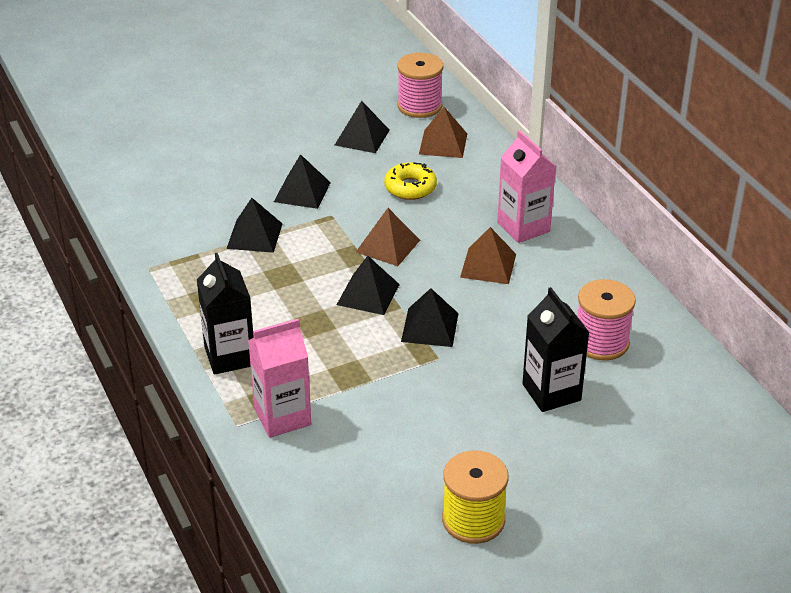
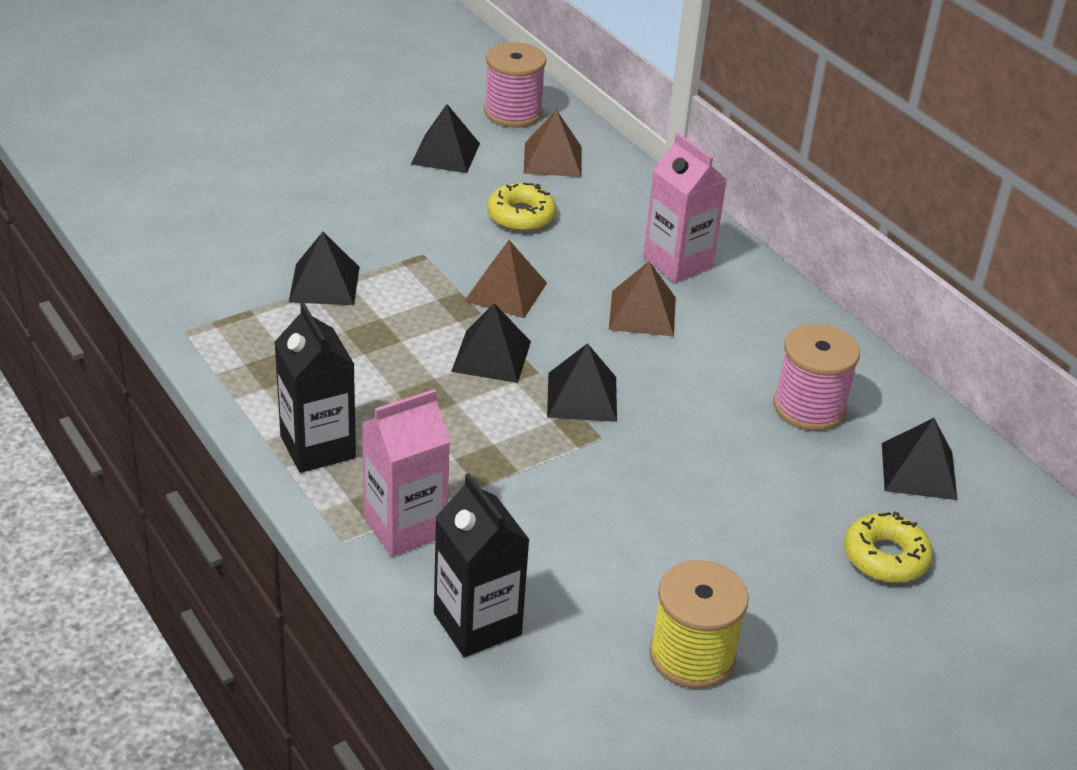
camera: 10 degrees left, 0 degrees up
(302, 192) = (378, 225): black pyramid -> black pyramid (918, 471)
(551, 392) = (759, 476): black carton -> black carton (477, 624)
(634, 457) = (885, 557): none -> yellow donut

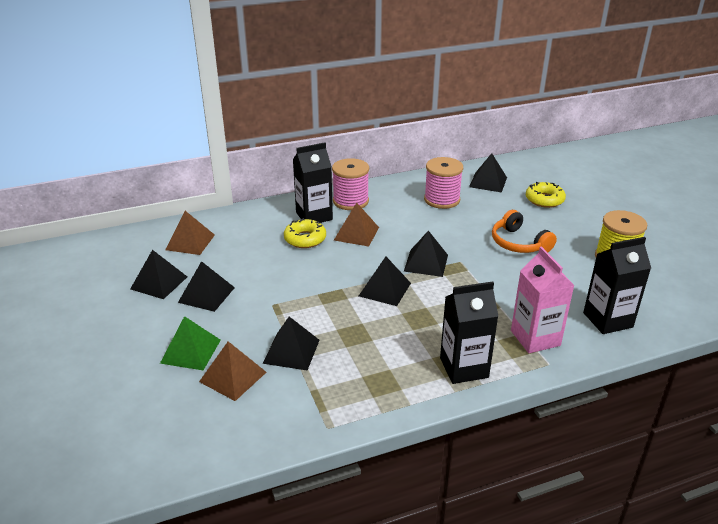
camera: 75 degrees left, 5 degrees down
(309, 204) = (190, 351): none -> green pyramid
(429, 195) = (206, 295): none -> black pyramid
(505, 291) = (323, 276): brown pyramid -> brown pyramid (232, 377)
(513, 112) = (126, 250): pink spool -> pink spool (350, 201)
(521, 216) = (246, 261): yellow donut -> yellow donut (305, 239)
(677, 262) = (314, 216): pink carton -> black carton
(692, 513) = (519, 243): none -> orange headphones

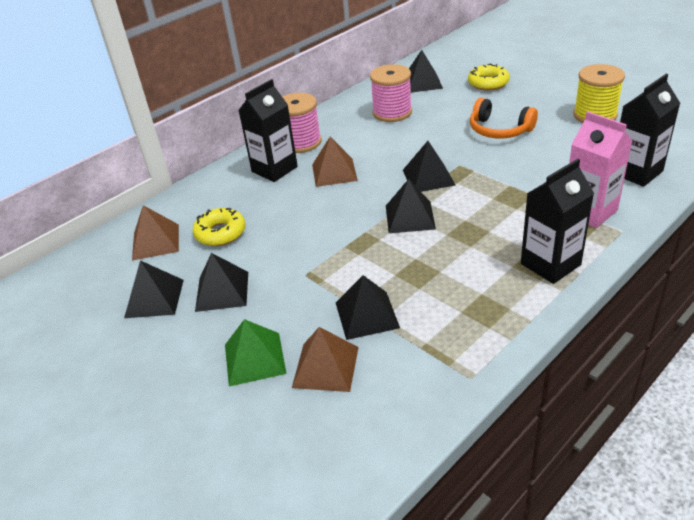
camera: 20 degrees left, 5 degrees up
(305, 239) = (284, 195): yellow donut -> yellow donut (220, 233)

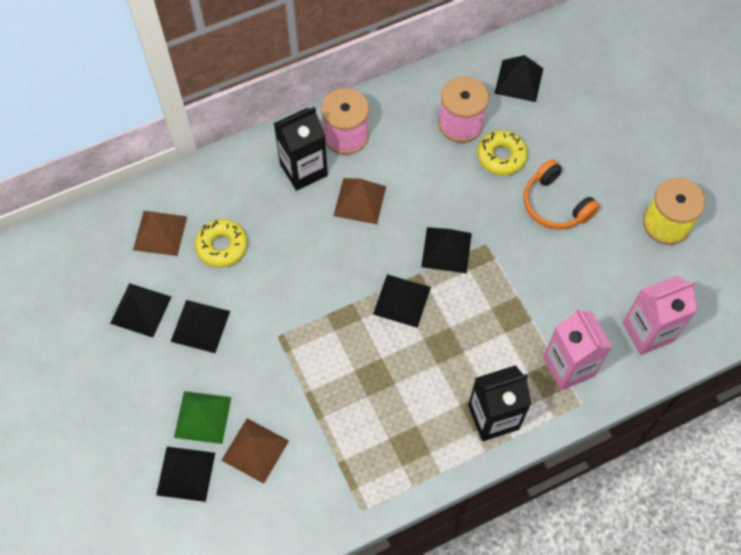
camera: 15 degrees right, 25 degrees up
(367, 315) = (310, 408): black pyramid -> black pyramid (186, 473)
(488, 83) = (589, 114): yellow donut -> yellow donut (501, 156)
(636, 172) = (647, 331): black carton -> pink carton

